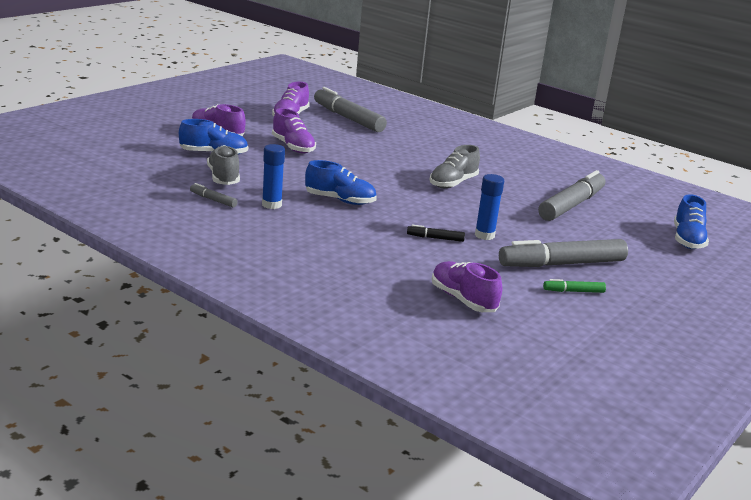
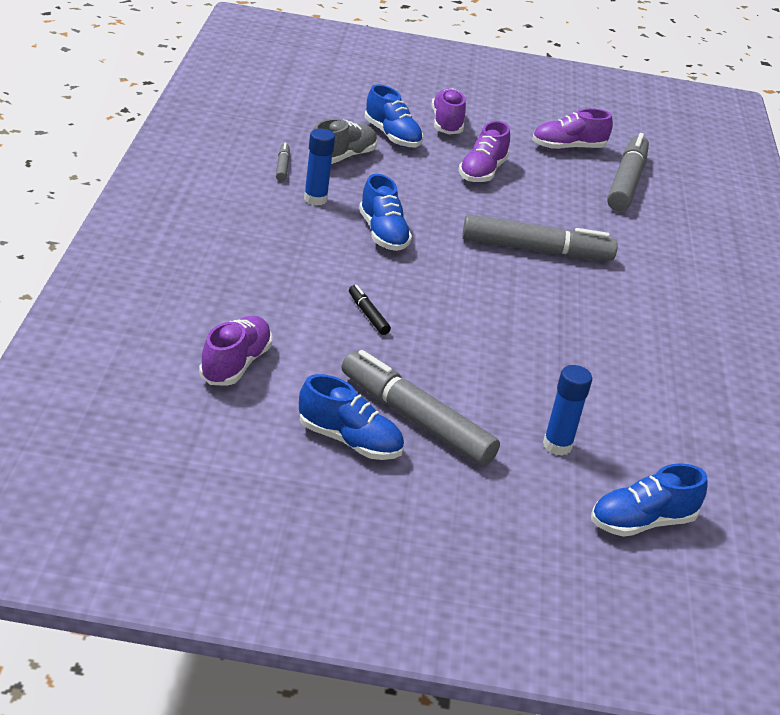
camera: 55 degrees right, 10 degrees up
(453, 183) = (543, 295): grey shoe -> none
(484, 235) = (421, 347): blue glue stick -> blue glue stick (557, 445)
(571, 205) = (612, 398): grey marker -> grey marker (536, 250)
(573, 291) = (349, 441): green marker -> blue shoe

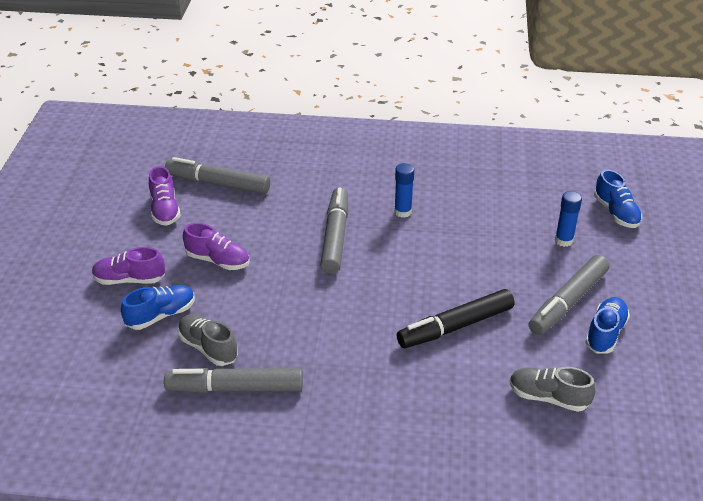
camera: 85 degrees left, 5 degrees up
(235, 364) = (548, 397): purple shoe -> grey shoe
(282, 167) = (235, 388): grey marker -> grey marker, size x2.28
(315, 199) = (289, 363): blue glue stick -> blue glue stick (403, 212)
(368, 315) = (455, 327): black marker -> black marker, size x2.28
(383, 234) = (336, 320): blue shoe -> none

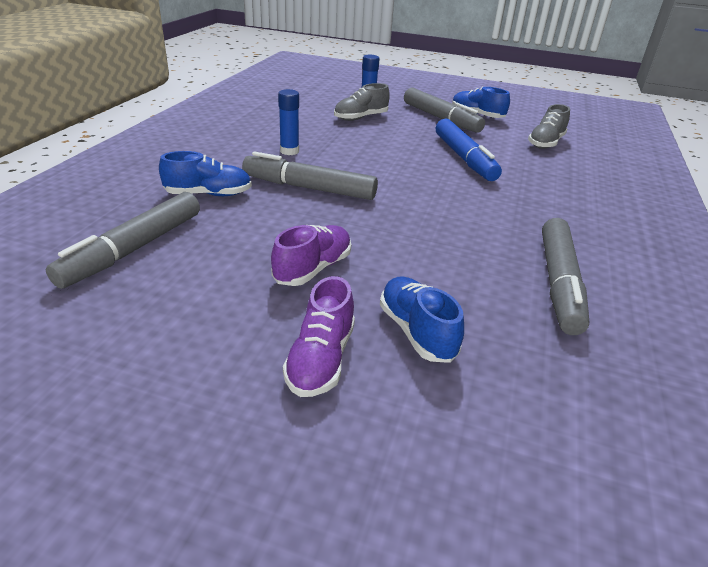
camera: 80 degrees left, 5 degrees down
(165, 210) = (157, 305): purple shoe -> none
(208, 348) = (488, 295): grey shoe -> grey shoe (360, 118)
(455, 327) = (464, 158): black marker -> blue marker
(616, 213) = (343, 87): blue shoe -> blue shoe (208, 194)

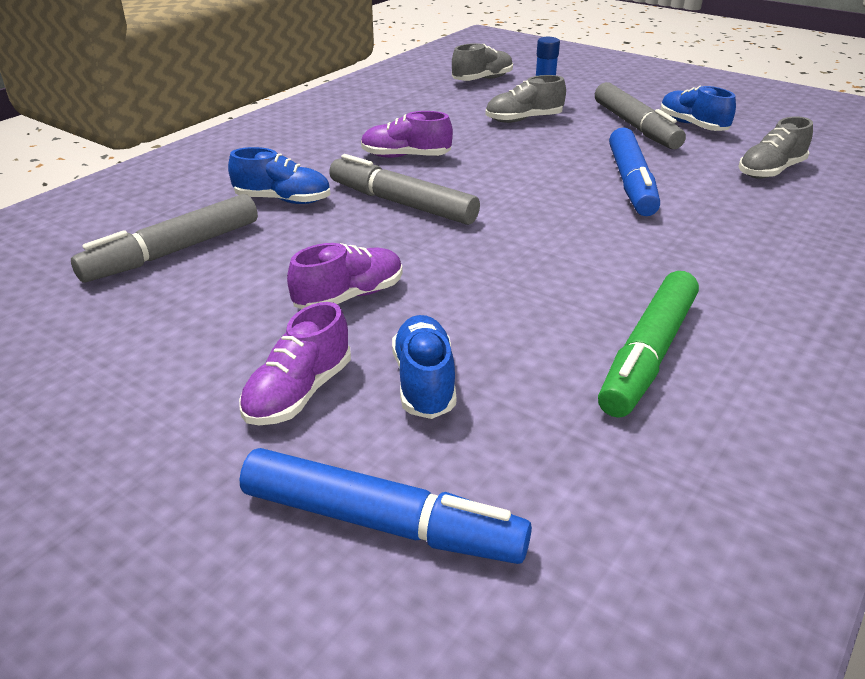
camera: 20 degrees right, 0 degrees up
(289, 151) = (405, 157): blue glue stick -> purple shoe
(312, 90) = (482, 79): none -> grey shoe
(459, 462) = (381, 522): none -> blue marker
(559, 283) = (648, 355): grey marker -> green marker

